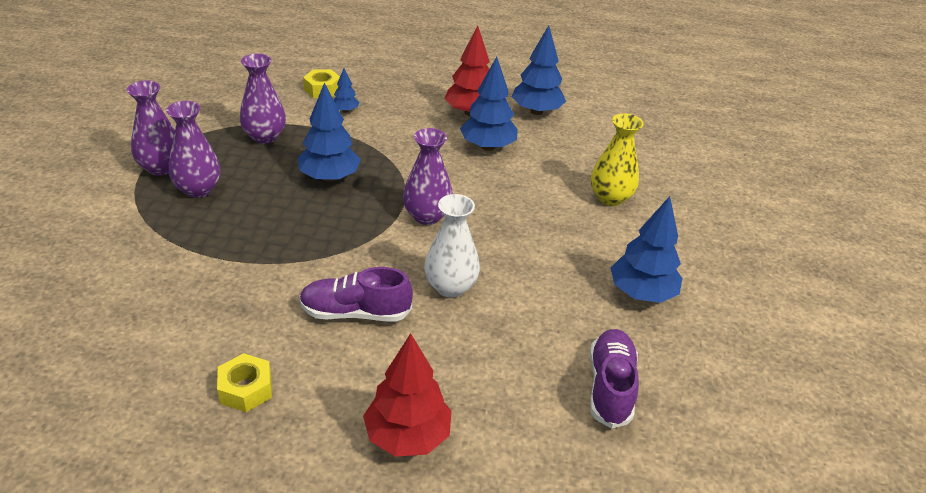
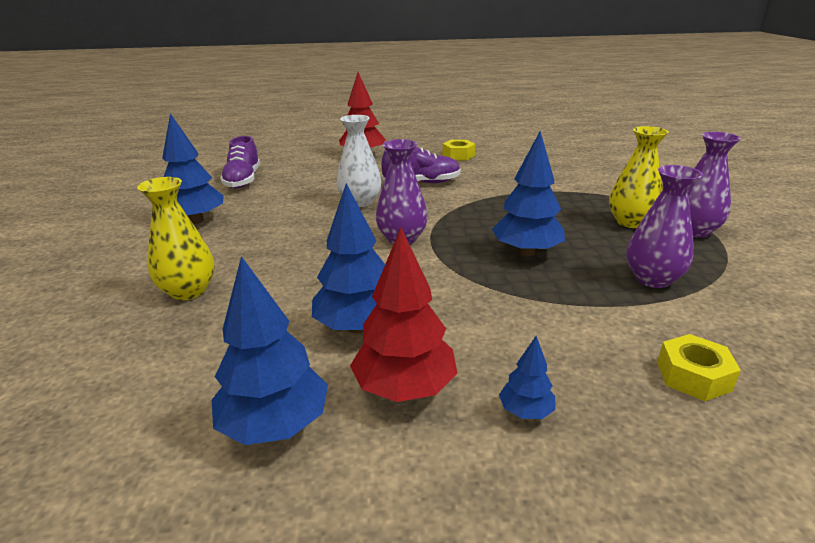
camera: 170 degrees right, 10 degrees down
(198, 189) = (630, 222): purple vase -> yellow vase
(345, 110) = (606, 341): blue tree -> blue tree (526, 411)

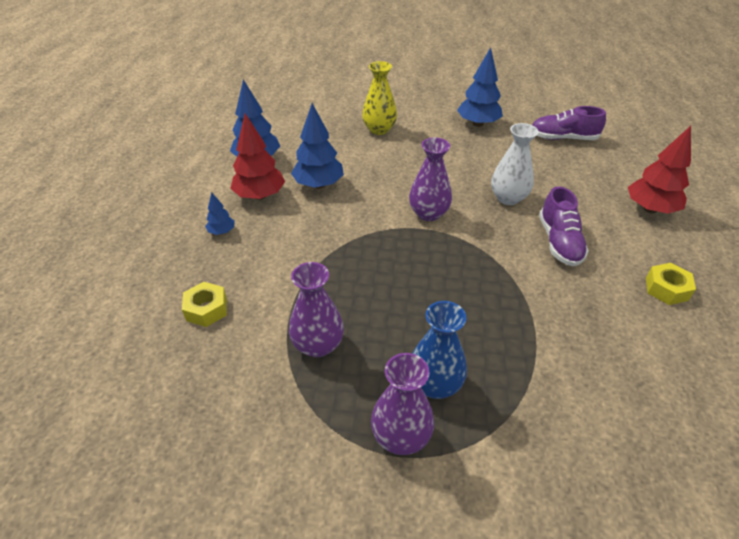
camera: 100 degrees right, 15 degrees up
(526, 252) = (387, 279): blue tree -> none
(630, 222) = (434, 384): yellow vase -> blue vase

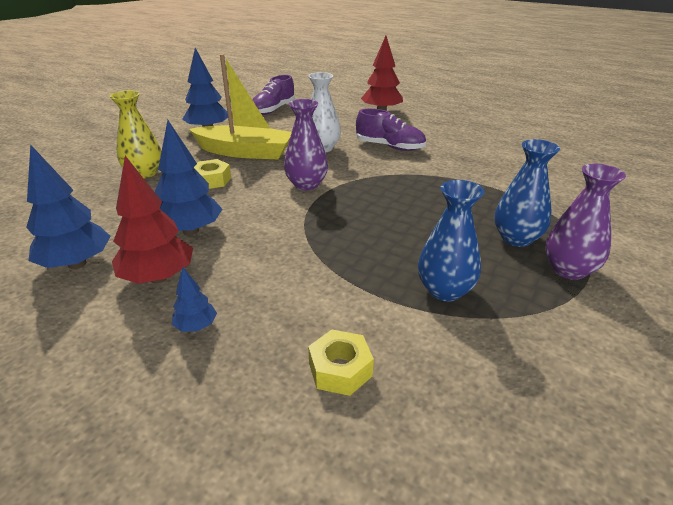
camera: 65 degrees left, 10 degrees down
(318, 345) = (445, 290): purple vase -> blue vase
(456, 159) = (245, 152): none -> yellow boat
(666, 289) = (459, 132): yellow nut -> yellow nut (212, 180)

